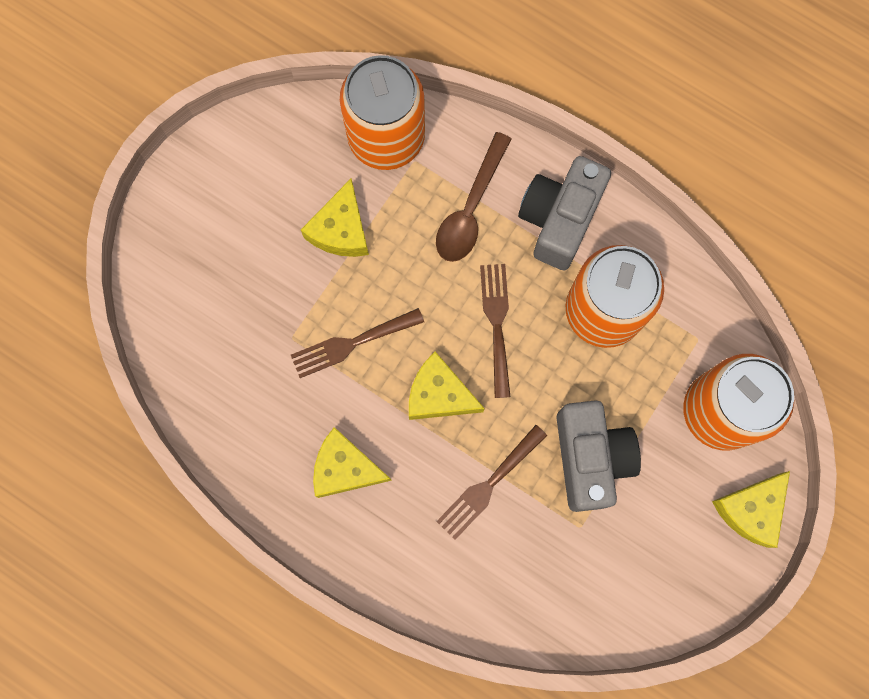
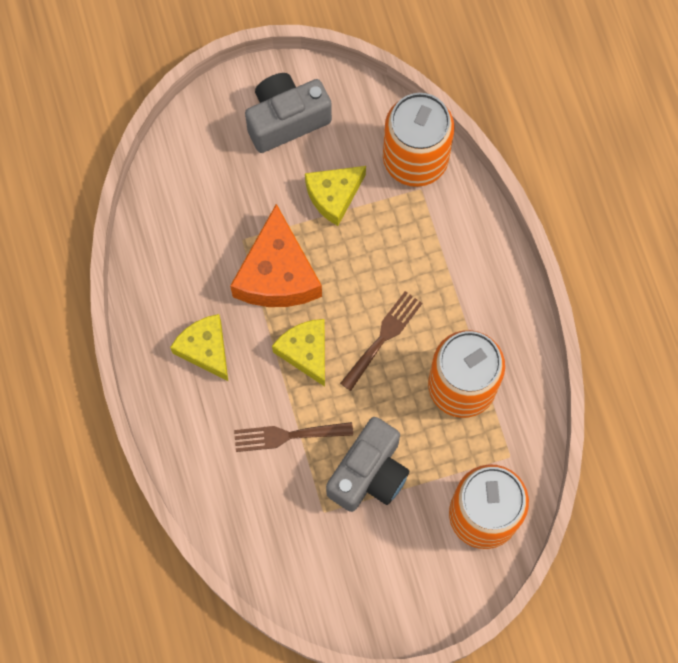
camera: 40 degrees right, 5 degrees down
(351, 344) = (277, 274): brown fork -> orange cheese
(470, 208) = (431, 249): brown spoon -> none
(559, 219) = (484, 303): grey camera -> grey camera (286, 120)
(751, 509) = (447, 595): yellow cheese -> none

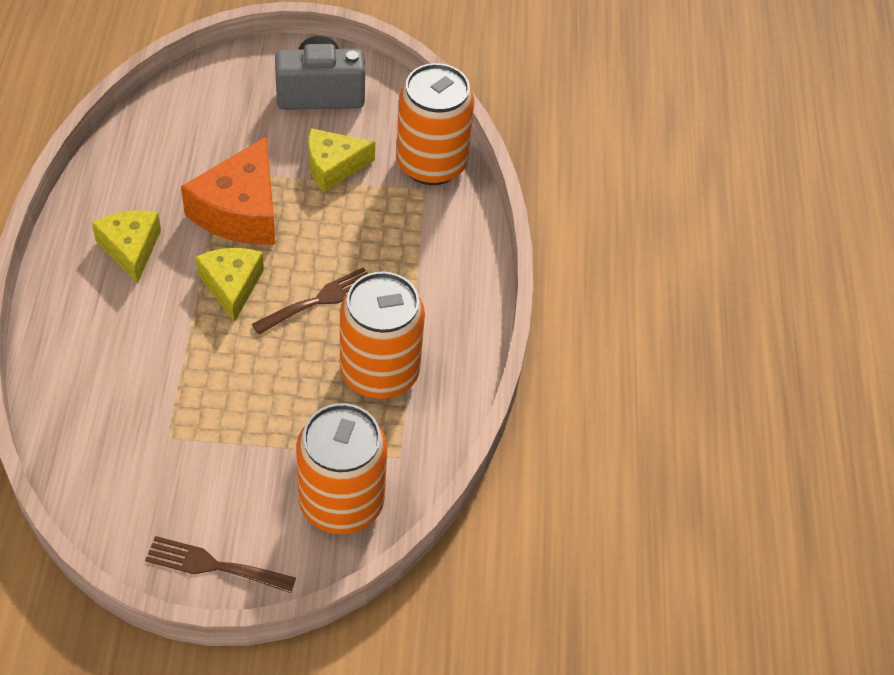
camera: 15 degrees right, 20 degrees down
(287, 435) = (169, 352): brown fork -> brown fork (213, 565)
(369, 474) = (237, 418): grey camera -> none

